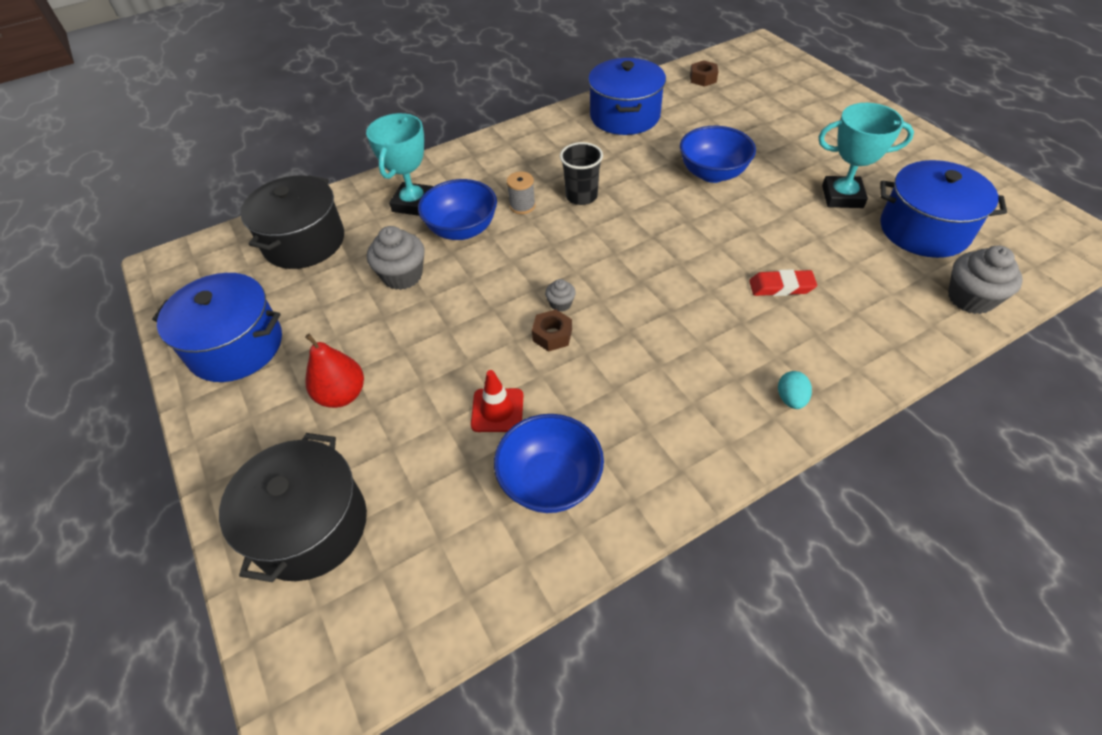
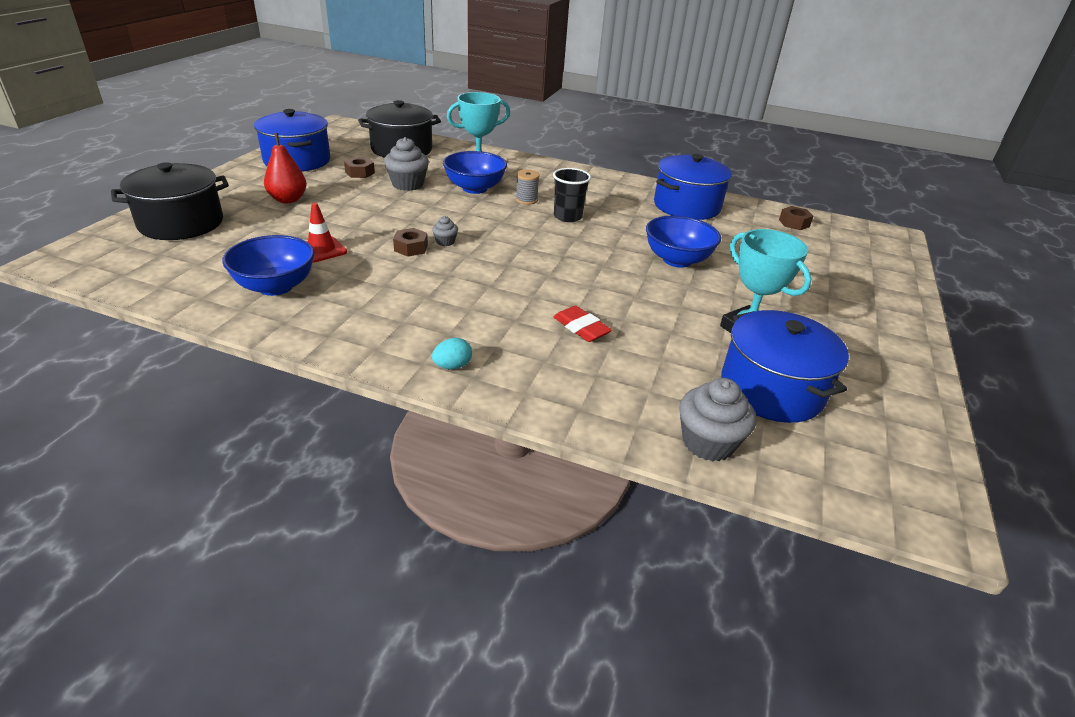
camera: 45 degrees right, 15 degrees down
(331, 302) = (360, 172): none -> brown nut

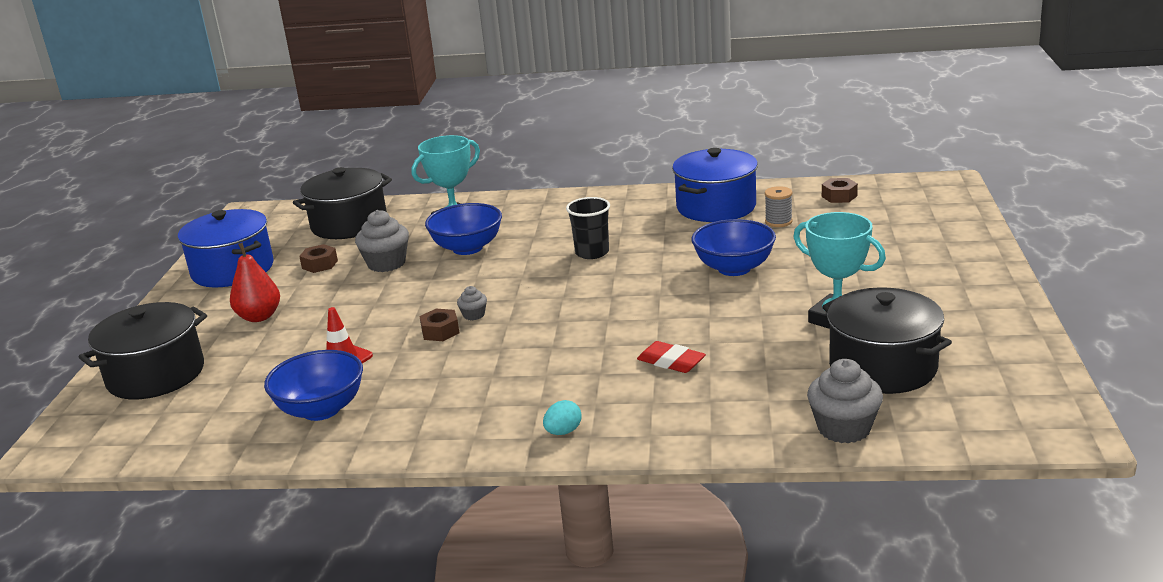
camera: 10 degrees left, 10 degrees down
(526, 200) = (534, 246): grey spool -> grey spool (778, 221)
(771, 389) = (882, 367): blue pot -> black pot

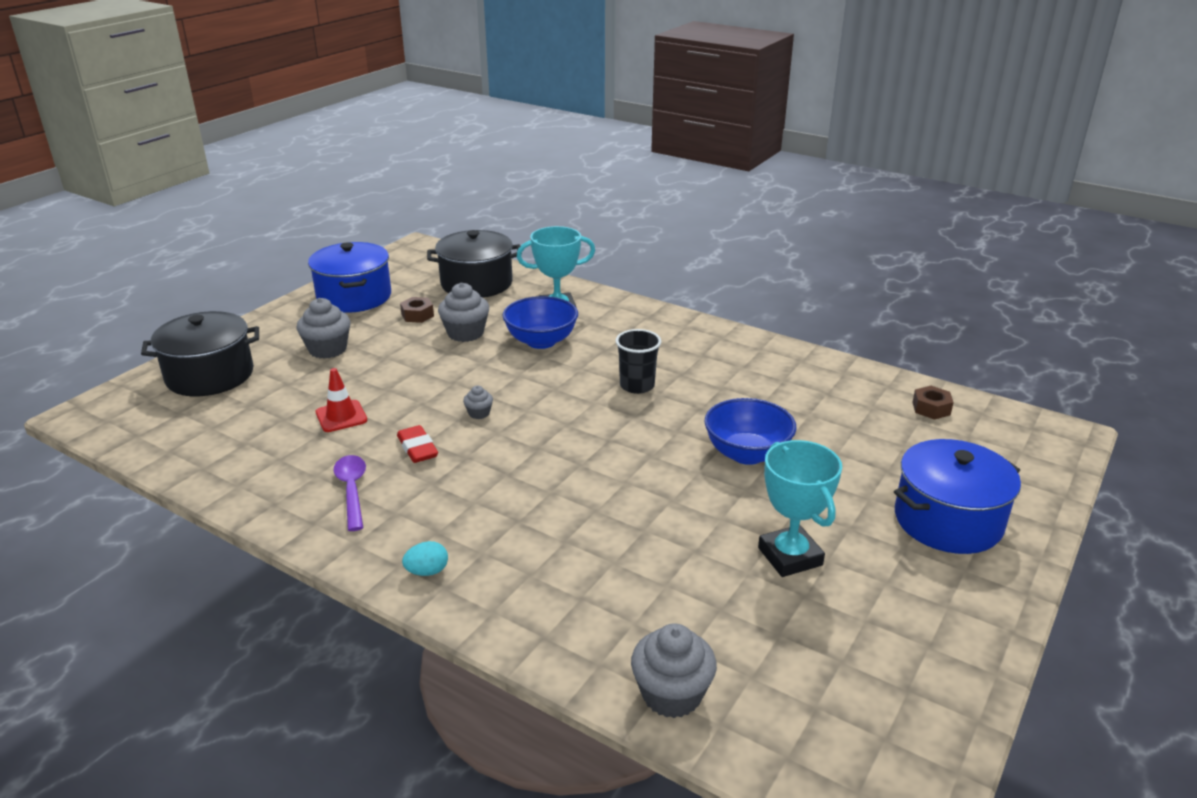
camera: 25 degrees right, 5 degrees up
(259, 317) = (327, 349): red pear -> grey cupcake
(321, 409) = (279, 459): blue bowl -> none
(423, 405) = (352, 490): none -> purple spoon
(440, 331) = (438, 419): brown nut -> none
(671, 362) = (589, 537): red eraser -> red eraser (417, 448)
(716, 207) = (796, 376): blue pot -> blue pot (948, 520)
(778, 221) = (841, 416): grey spool -> none
(882, 367) = (781, 637): black pot -> none

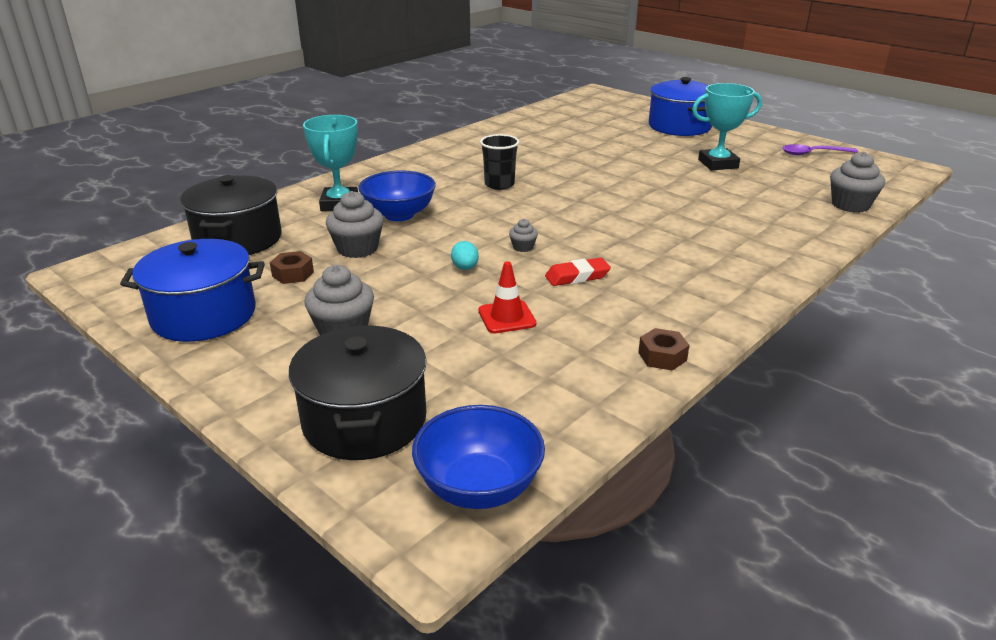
camera: 80 degrees left, 0 degrees up
(352, 490) = (644, 308): purple spoon -> purple spoon (813, 153)
(427, 571) = (755, 274): turquoise egg -> turquoise egg (465, 268)
(747, 454) = (605, 161): blue bowl -> blue bowl (479, 487)
(931, 408) = (561, 112): brown nut -> brown nut (662, 356)

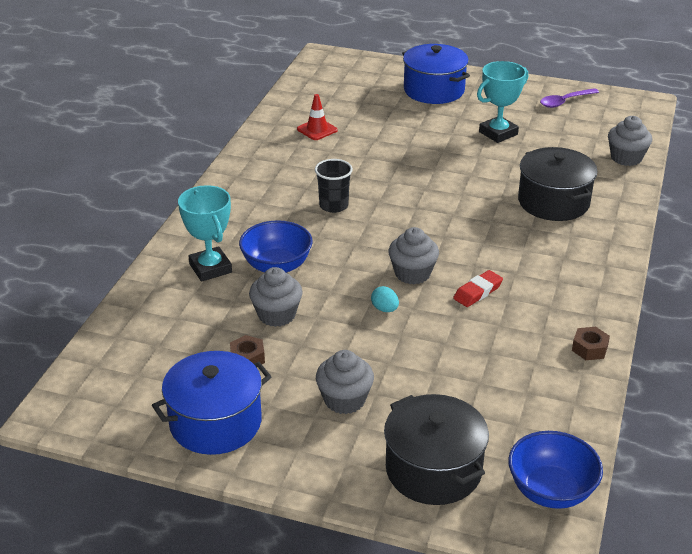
camera: 25 degrees left, 5 degrees up
(238, 239) = (158, 335): black pot -> black pot (553, 202)
(507, 317) = (457, 348): red traffic cone -> red traffic cone (317, 130)
(523, 247) = (412, 273): grey cupcake -> grey cupcake, size x1.97

